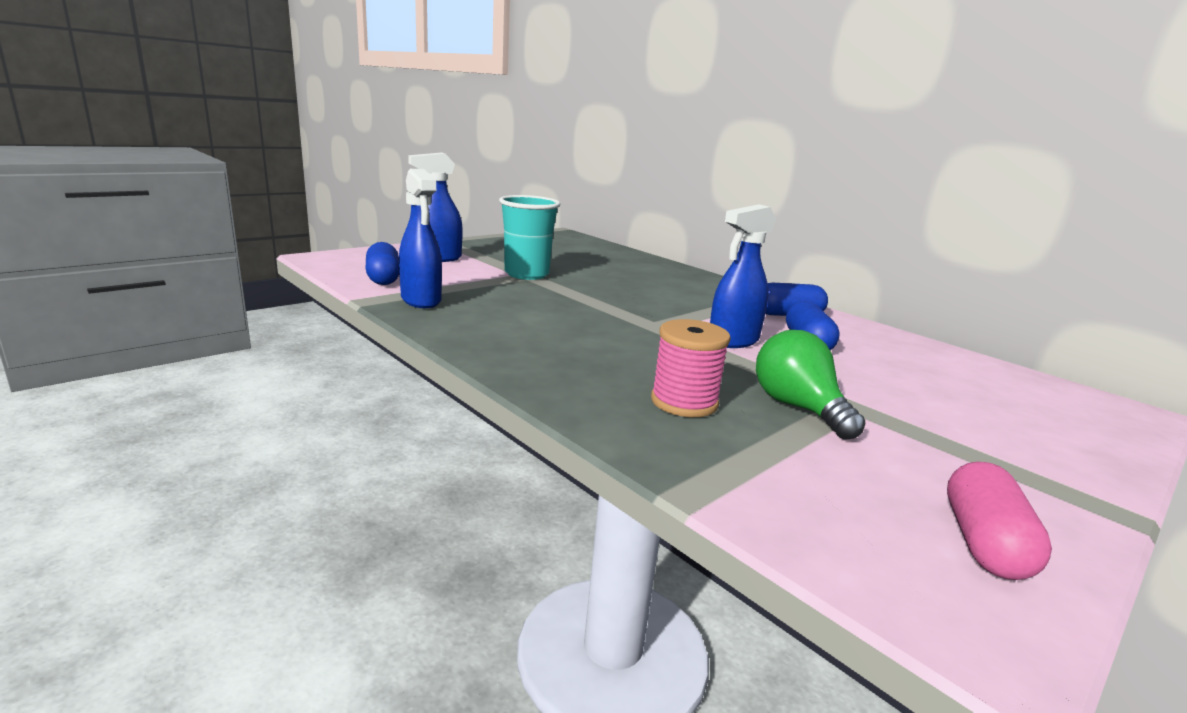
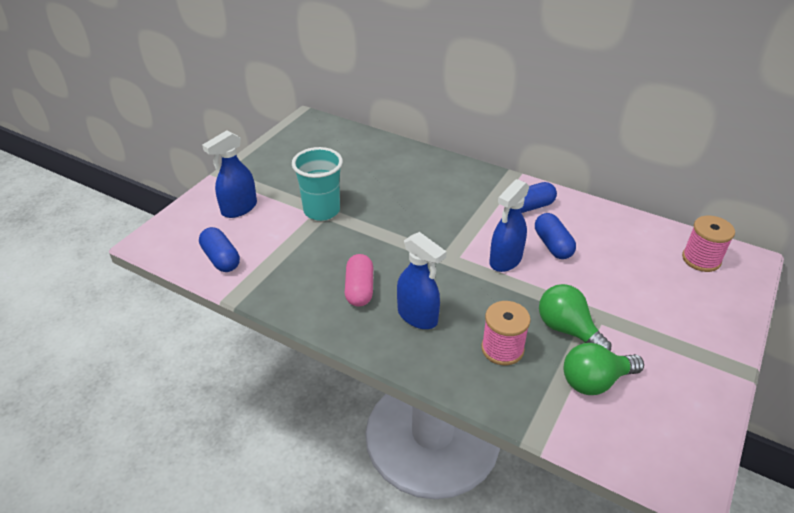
camera: 15 degrees left, 20 degrees up
(421, 300) = (272, 283): blue spray bottle -> blue spray bottle (418, 316)
(824, 463) = (595, 381): none -> green light bulb
(984, 543) = (681, 420): pink capsule -> pink capsule (359, 289)
(1043, 395) = (701, 259): none -> pink spool

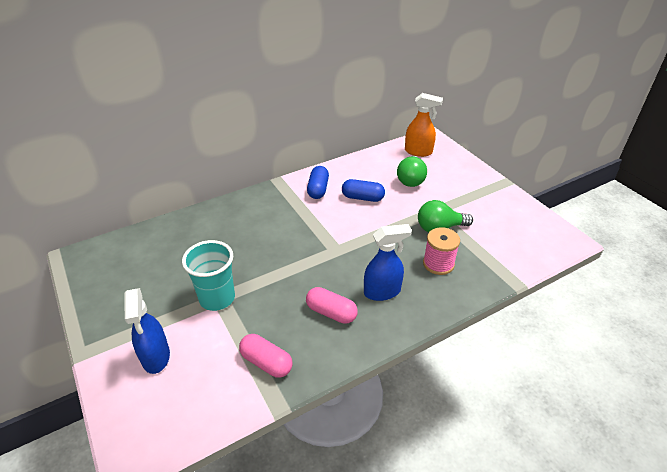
camera: 60 degrees left, 0 degrees up
(221, 259) = (216, 396): blue capsule -> none
(272, 272) = (266, 362): none -> pink capsule
(505, 260) = (360, 224): blue spray bottle -> none
(595, 381) = (486, 237): green light bulb -> green light bulb (411, 180)
(701, 259) = (418, 152): pink spool -> orange spray bottle

